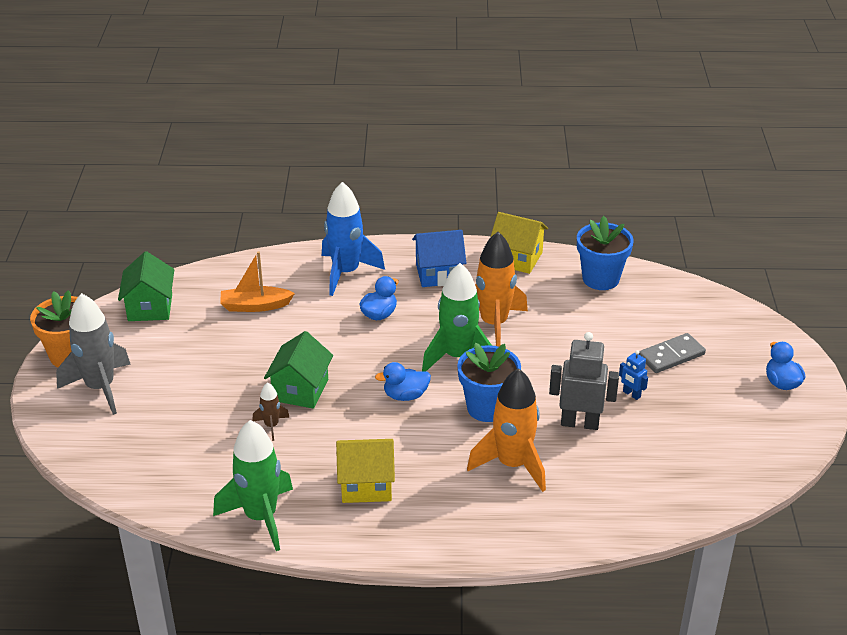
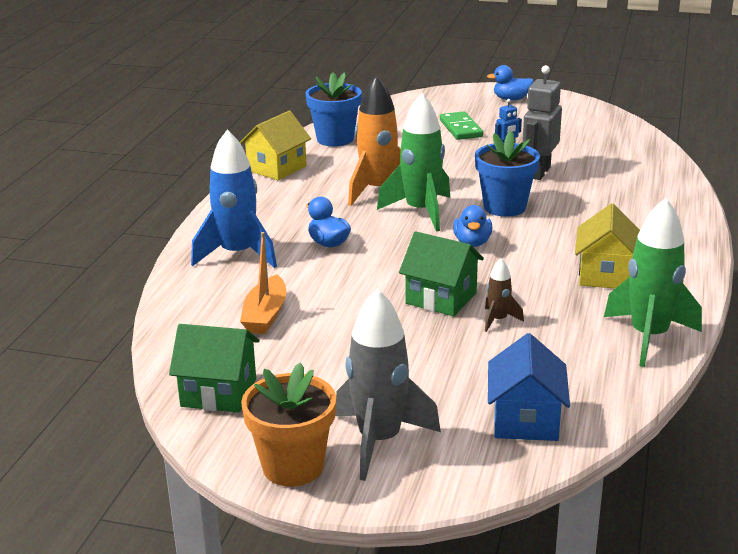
camera: 75 degrees left, 10 degrees down
(438, 273) = (275, 206): blue house -> blue house (525, 420)
(512, 464) = (588, 205): orange rocket -> none
(671, 356) = (461, 128): grey domino -> green domino

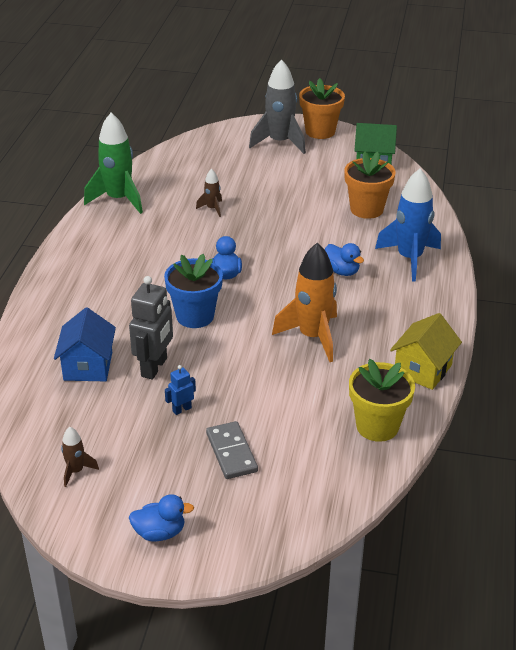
camera: 175 degrees right, 10 degrees up
(265, 315) = (366, 209): orange boat -> orange flower pot
(335, 139) = (377, 426): blue flower pot -> yellow flower pot
(421, 212) = (269, 308): green rocket -> none
(441, 298) = (250, 224): green house -> none
(461, 128) = (231, 452): green domino -> grey domino
(525, 420) = (204, 153): blue house -> blue house (88, 366)
(585, 122) = (76, 471): none -> brown rocket
(605, 275) = (129, 245): yellow house -> none

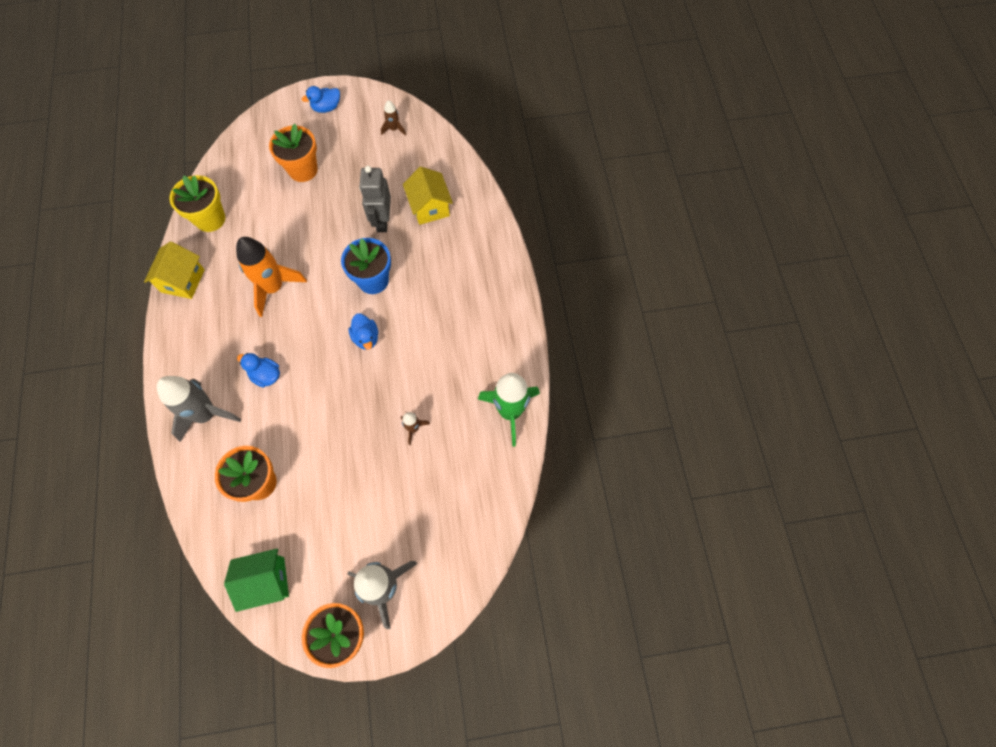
camera: 160 degrees right, 30 degrees up
(88, 366) = (429, 207): blue house -> yellow house
(181, 409) = (348, 192): blue robot -> none
(231, 452) = (303, 170): grey domino -> orange flower pot
(409, 259) = (206, 414): blue rocket -> grey rocket

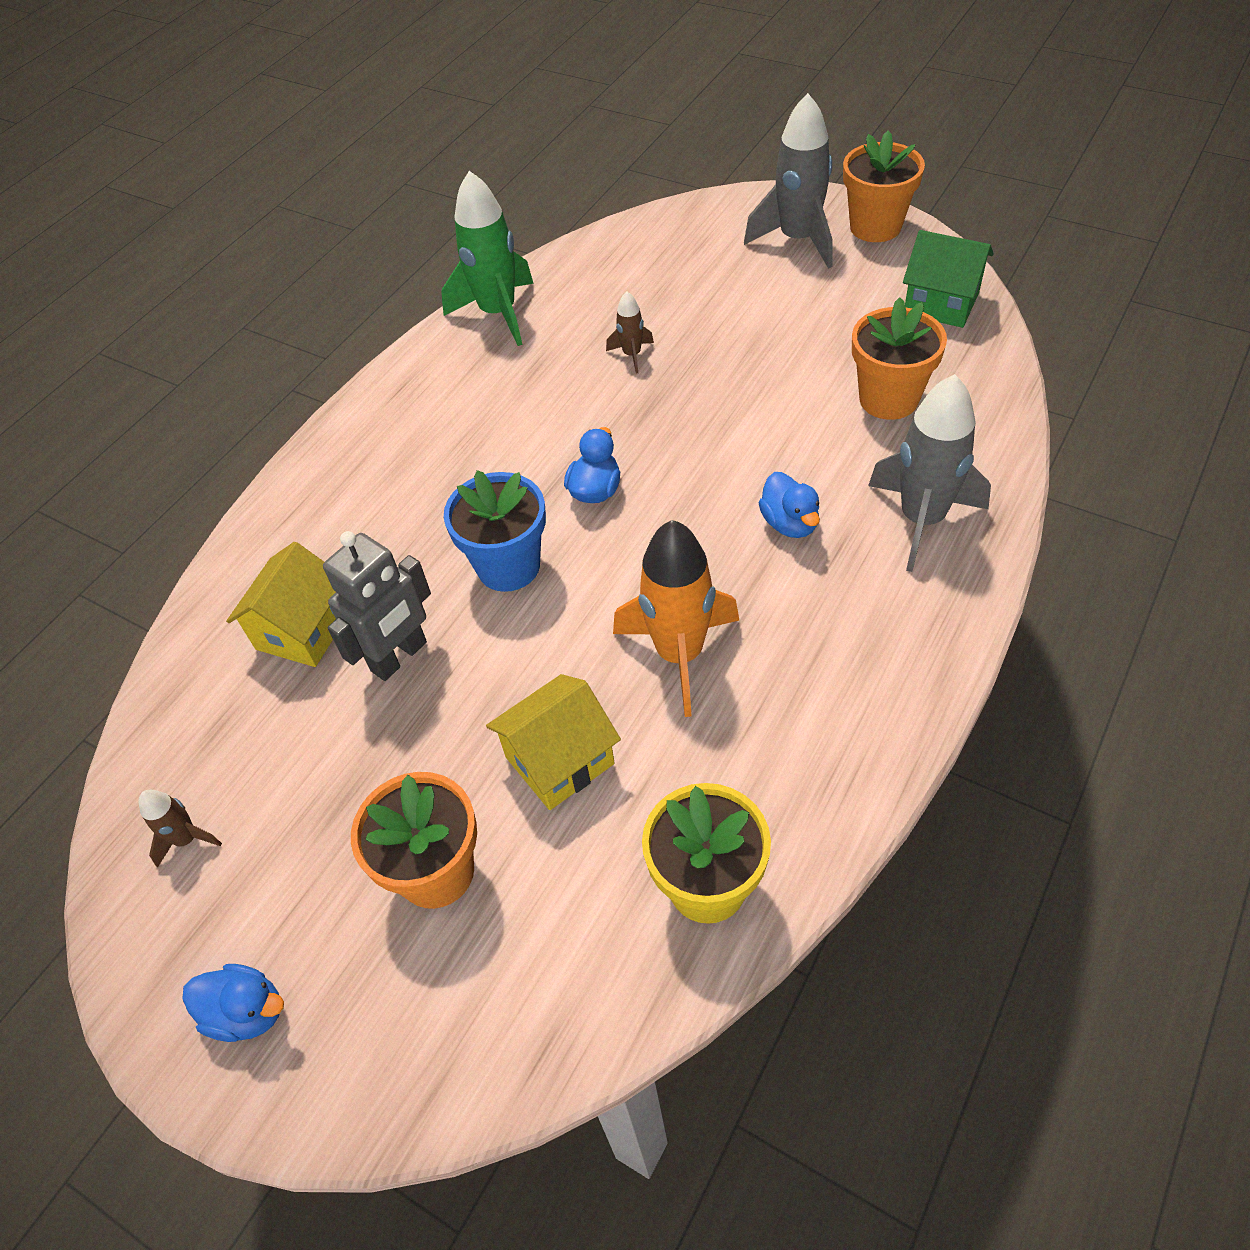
camera: 135 degrees left, 15 degrees down
(183, 281) = (844, 776): yellow house -> yellow house (559, 760)

